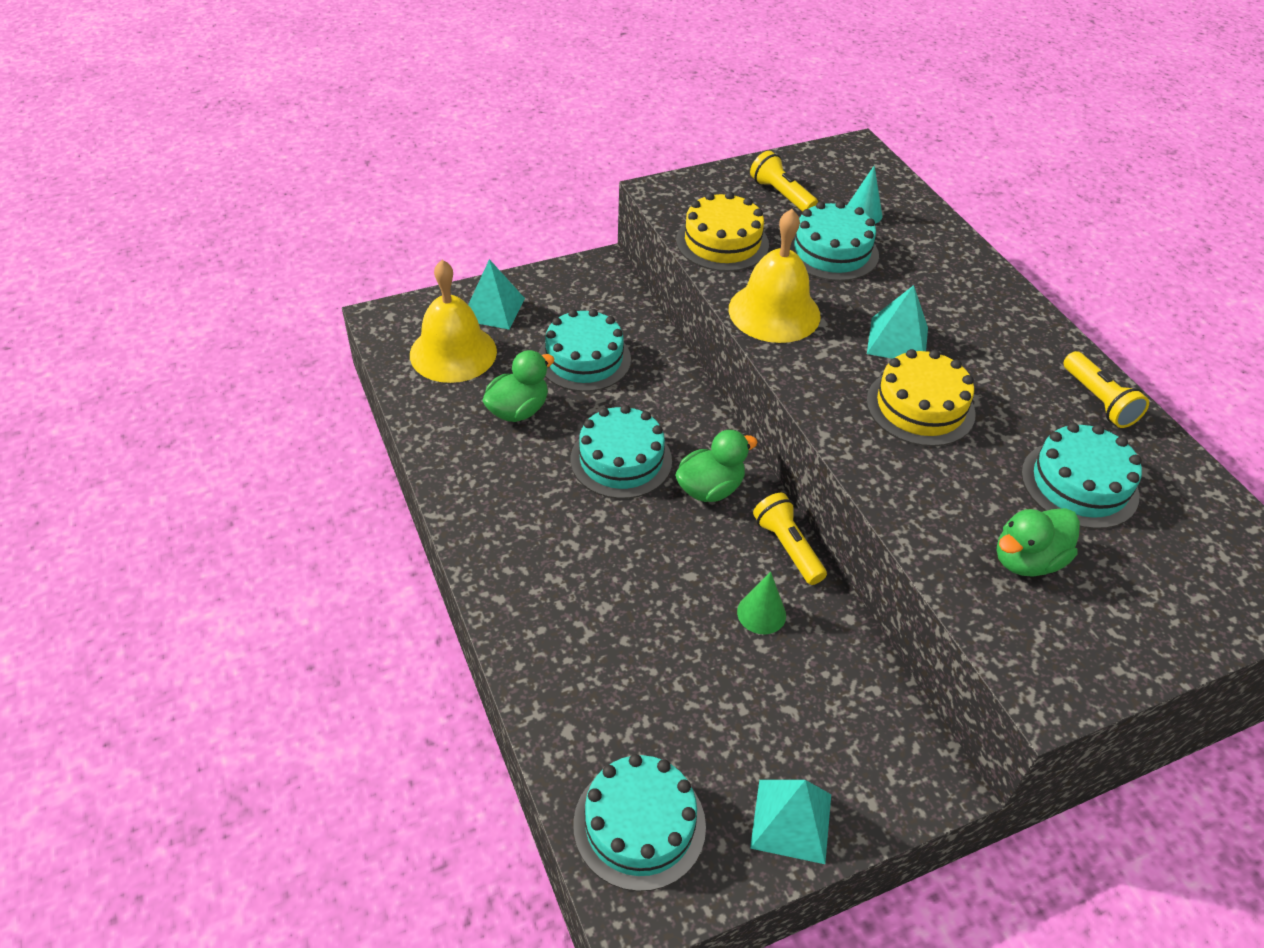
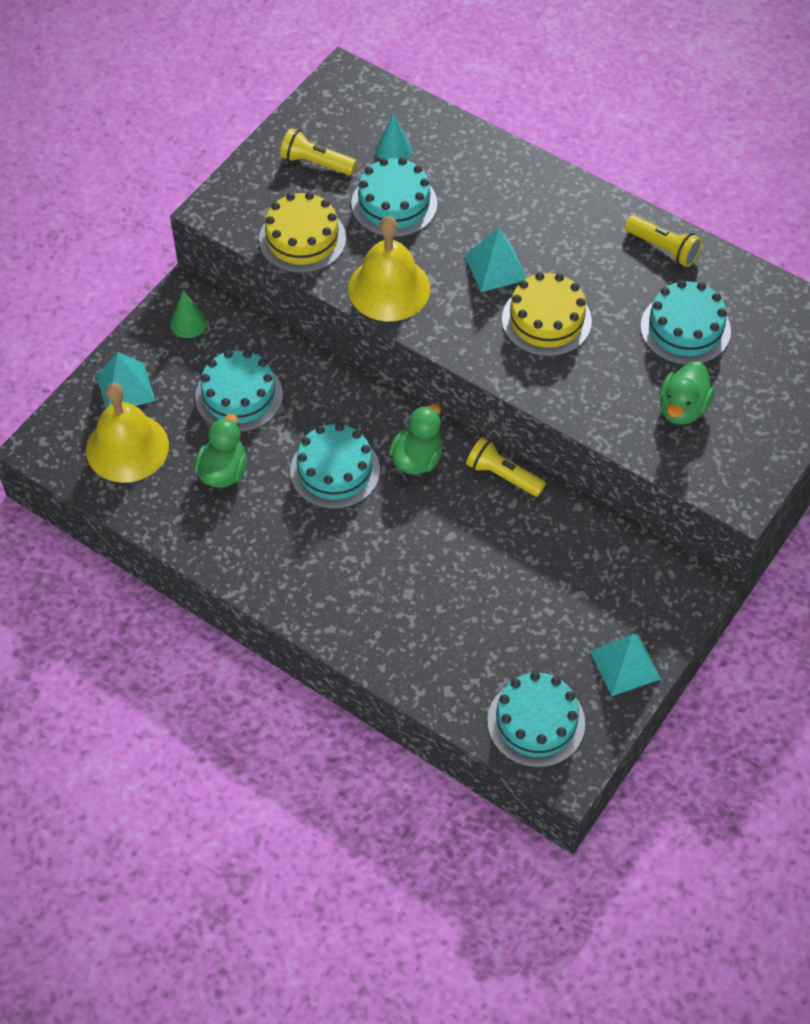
camera: 30 degrees left, 10 degrees up
(761, 613) = (517, 536): green cone -> green cone (188, 323)

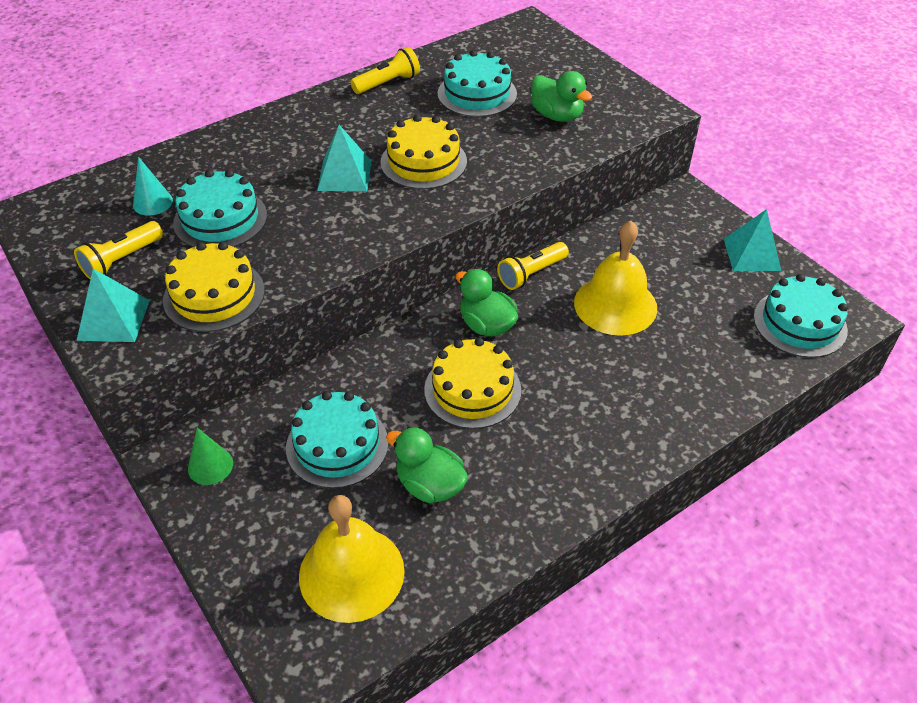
camera: 70 degrees left, 10 degrees down
(125, 388) = (263, 553): turquoise pyramid -> turquoise pyramid (113, 320)
(335, 470) = (472, 390): turquoise cake -> yellow cake
(389, 288) = (322, 248): yellow bell -> yellow bell (615, 305)

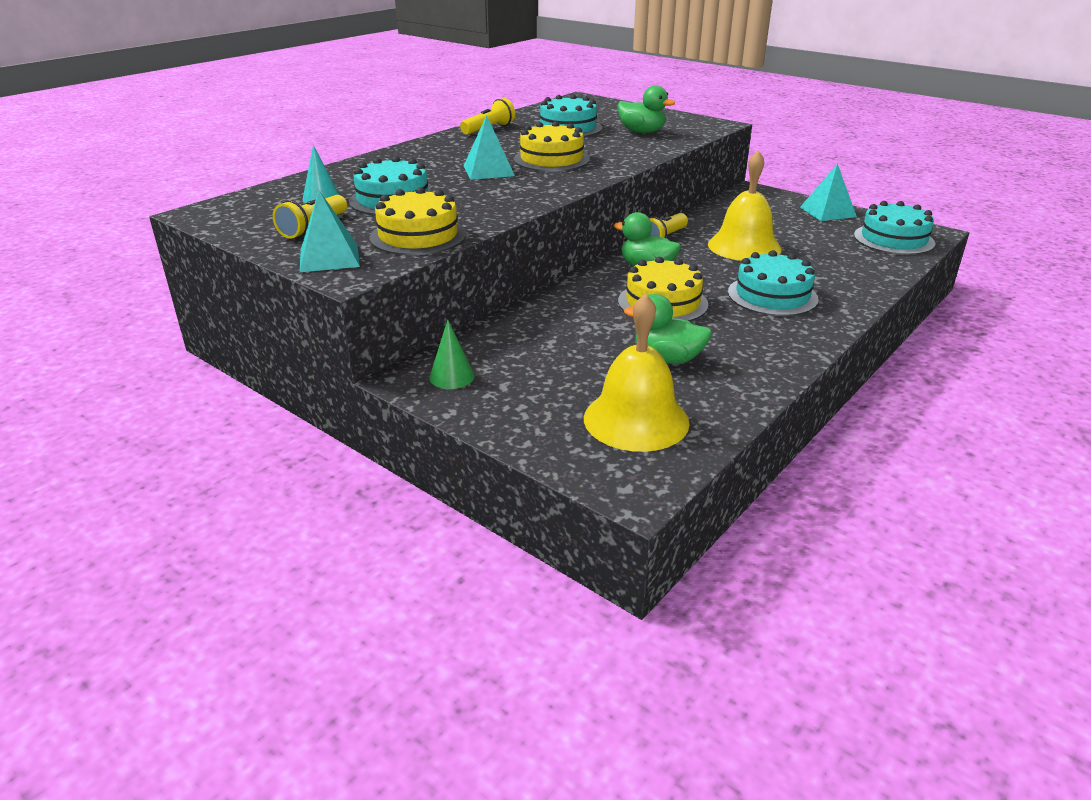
camera: 15 degrees left, 15 degrees down
(337, 445) = (565, 348): turquoise cake -> turquoise cake (772, 295)

